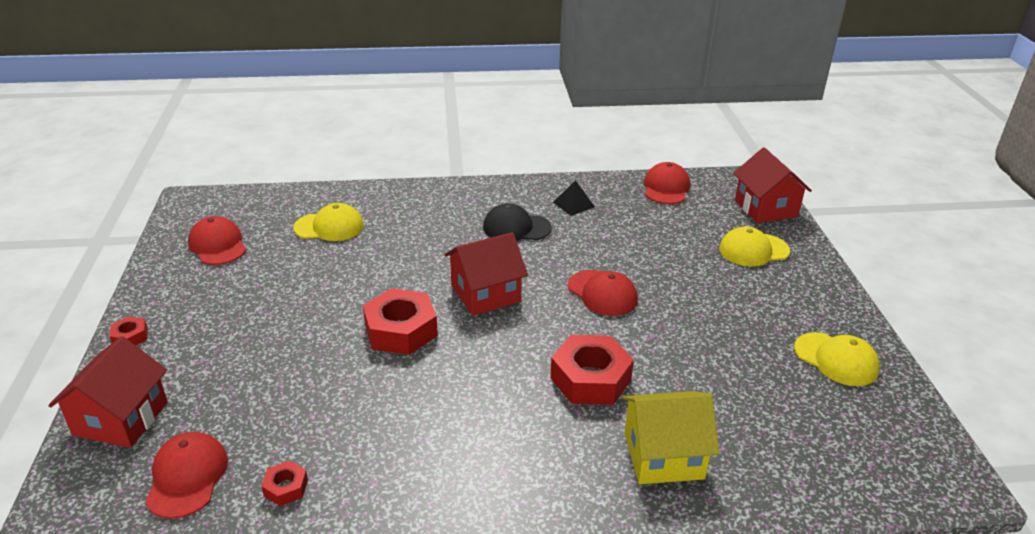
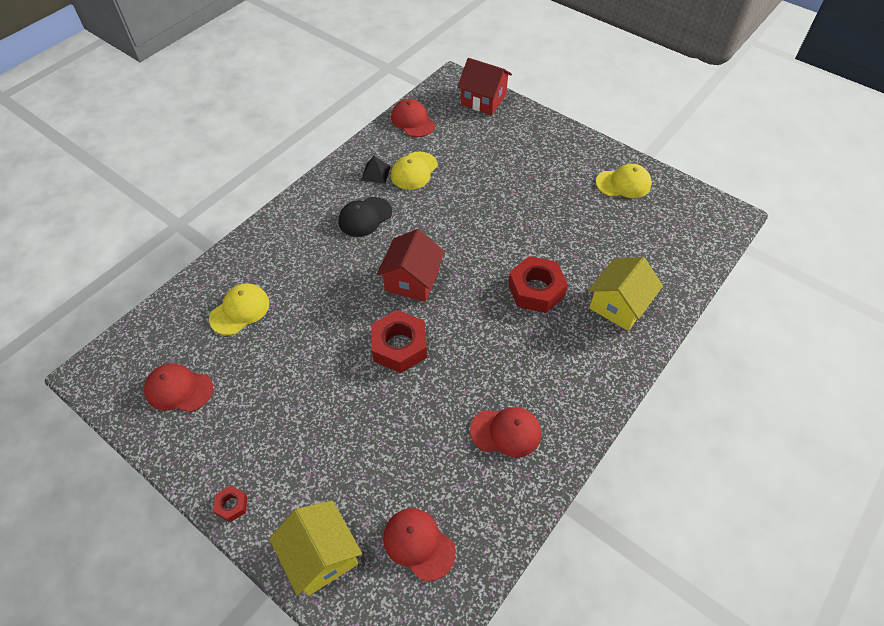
camera: 45 degrees left, 20 degrees up
(121, 418) = (321, 555): red house -> yellow house
(286, 488) = (479, 494): red nut -> none
(602, 293) = (473, 228): red cap -> red cap (506, 432)
(753, 250) = (511, 137): yellow cap -> yellow cap (414, 171)

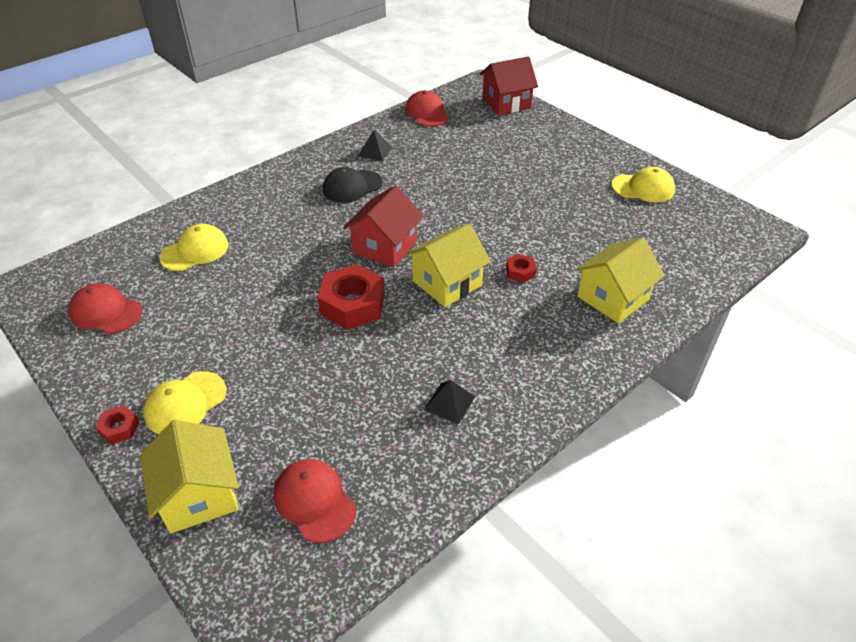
camera: 10 degrees right, 10 degrees down
(414, 171) = (416, 154): yellow cap -> yellow cap (185, 403)
(476, 311) = (447, 283): none -> yellow house
(483, 100) = (506, 103): red house -> red house turned 60 degrees counterclockwise
(506, 432) = (449, 403): red cap -> black pyramid
(536, 290) = (520, 272): red nut -> red nut, size x0.48

